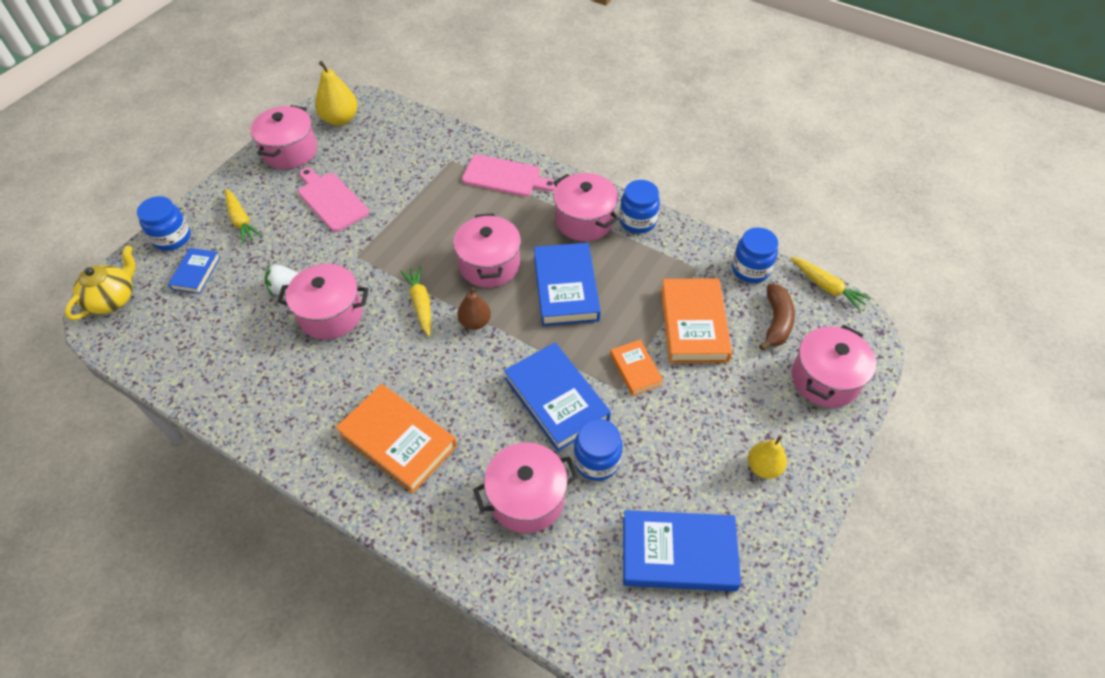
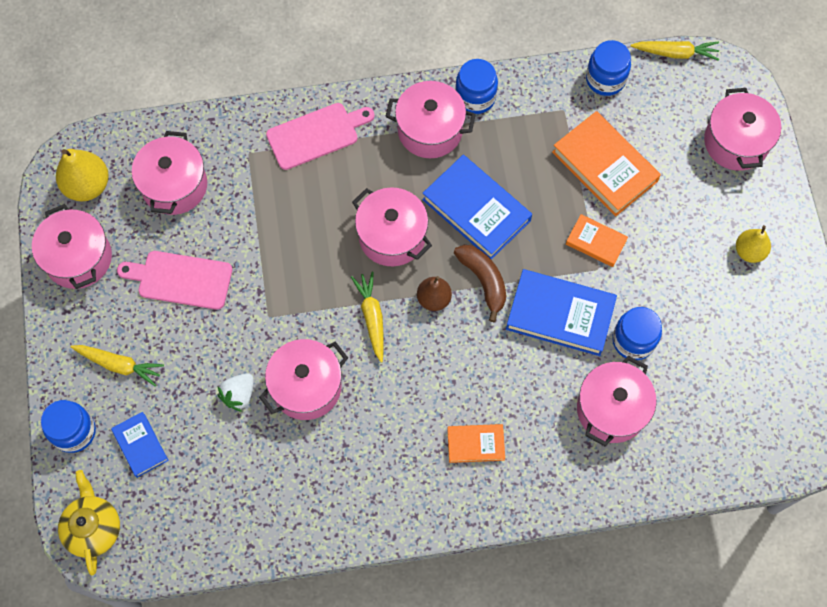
camera: 40 degrees left, 15 degrees up
(388, 150) = (174, 186): none -> pink pot
(398, 440) = (475, 444): orange book -> orange book, size x0.55
(421, 304) = (372, 317): yellow carrot -> yellow carrot turned 45 degrees clockwise
(678, 553) = (746, 363): blue book -> none
(776, 322) = (663, 116): brown banana -> brown banana (483, 281)

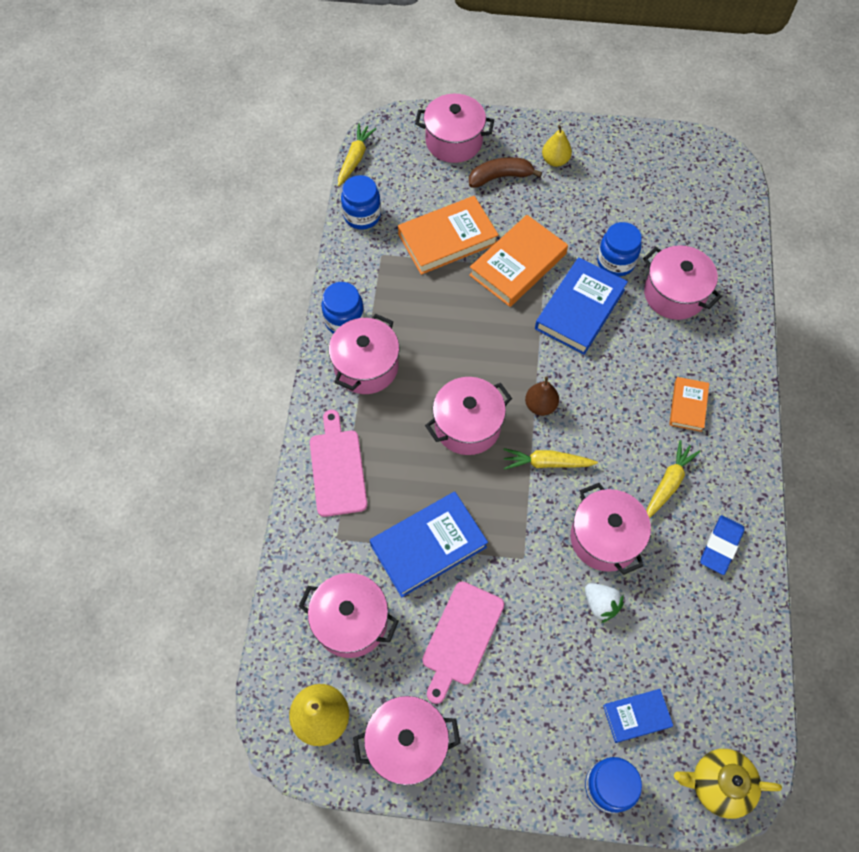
camera: 75 degrees left, 5 degrees down
(119, 365) = (543, 722): yellow carrot -> yellow carrot (668, 483)
(326, 499) = (721, 546): none -> blue eraser
(476, 210) = (460, 348): blue book -> blue book (428, 546)
(483, 281) = (532, 360): brown banana -> brown banana (500, 177)
(596, 242) = (518, 264): orange book -> orange book, size x1.81

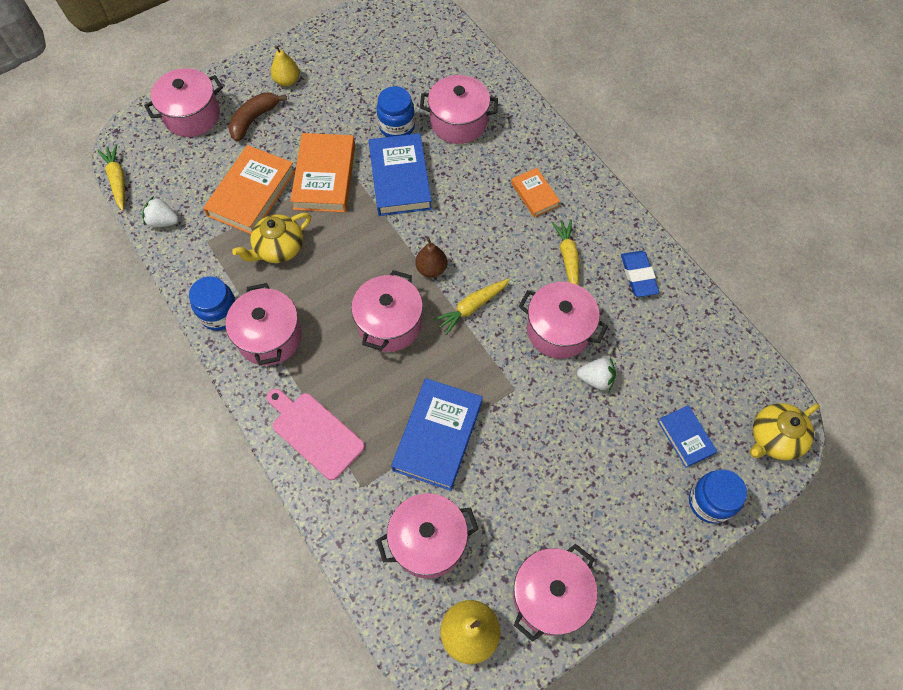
camera: 40 degrees left, 0 degrees up
(362, 215) = (163, 221): blue jar -> white strawberry
(431, 300) = (278, 249): none -> yellow teapot
(461, 637) = (520, 483): pink cutting board -> none
(636, 716) = (685, 437): blue book -> blue book turned 60 degrees counterclockwise

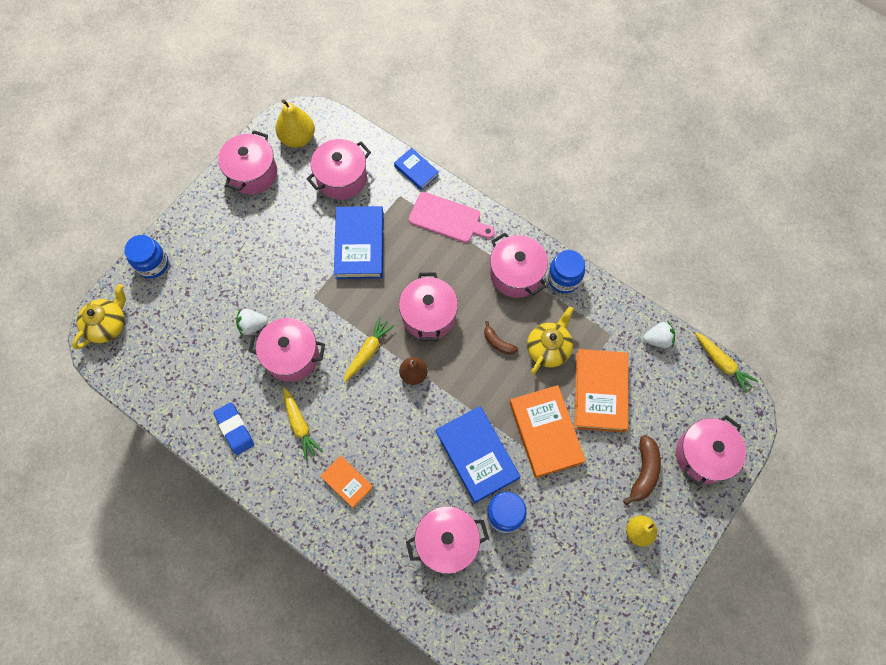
camera: 160 degrees right, 5 degrees up
(328, 271) = (498, 342): none -> brown banana
(685, 437) = (176, 303): blue book -> blue book (416, 170)

